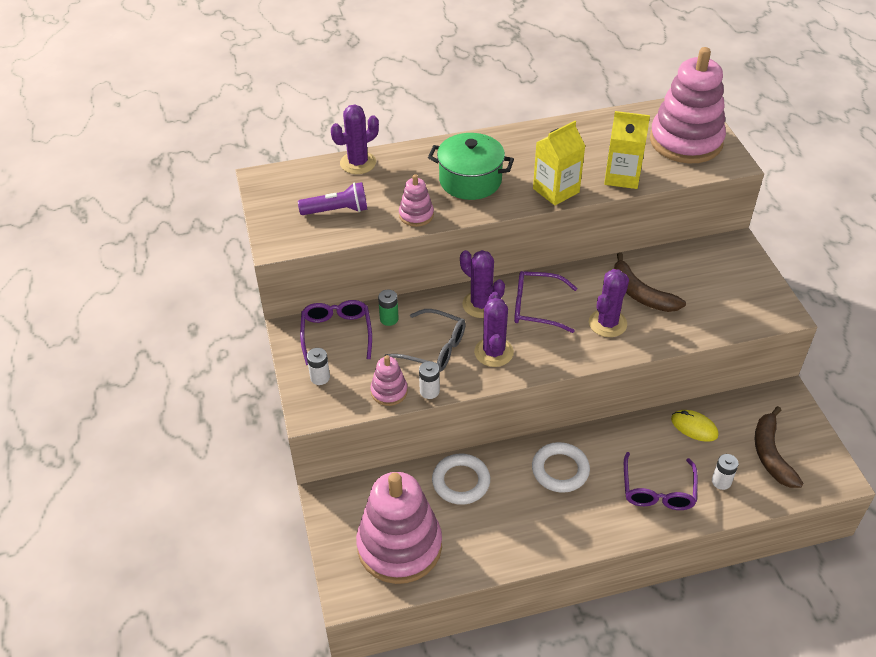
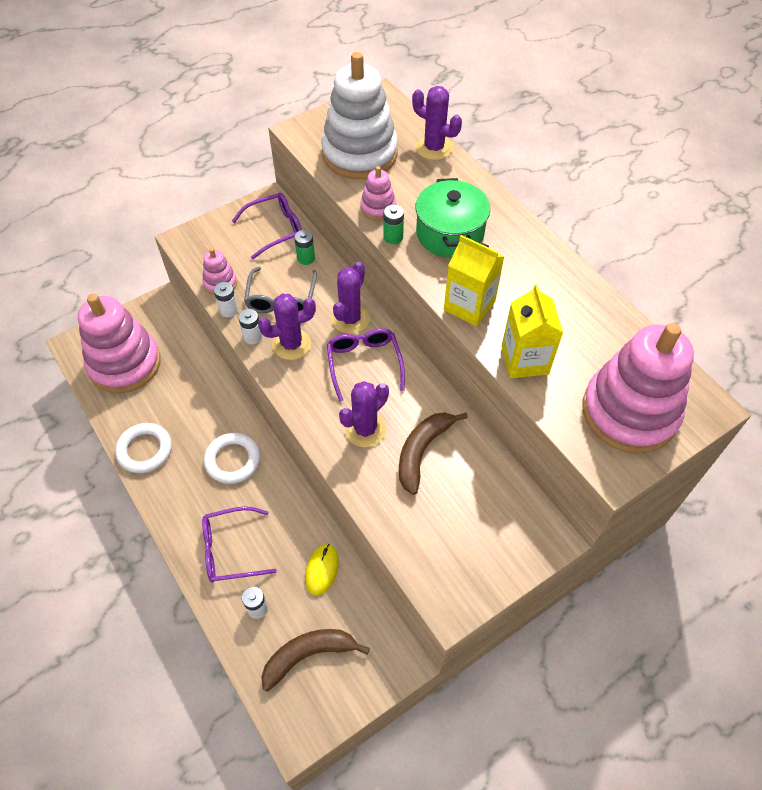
camera: 70 degrees right, 10 degrees up
(320, 377) = (222, 234): white battery -> white battery (253, 337)
(337, 210) = (359, 154): purple flashlight -> white stacking toy
(457, 214) = (393, 237): none -> green battery
(461, 482) = (199, 387): white ring -> white ring (145, 450)
(607, 323) = (365, 429): purple cactus -> purple cactus turned 60 degrees counterclockwise

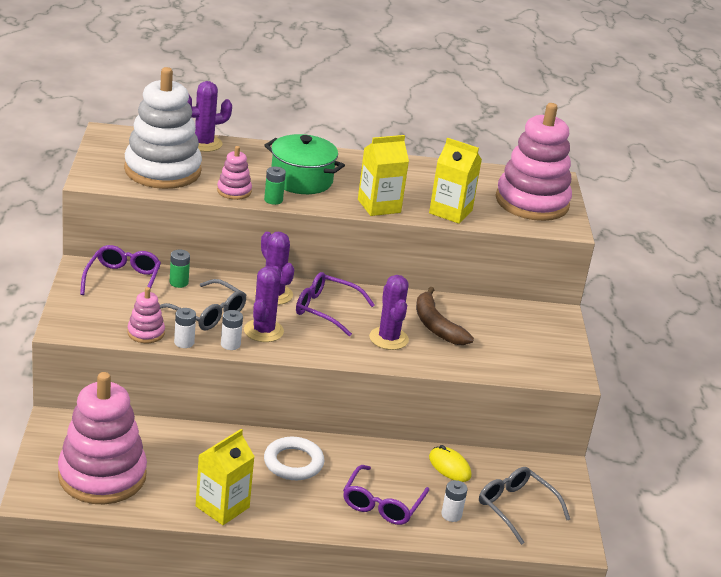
camera: 60 degrees left, 25 degrees down
(145, 450) = (222, 507): white ring -> yellow carton
(308, 655) = (516, 508): brown banana -> grey glasses

